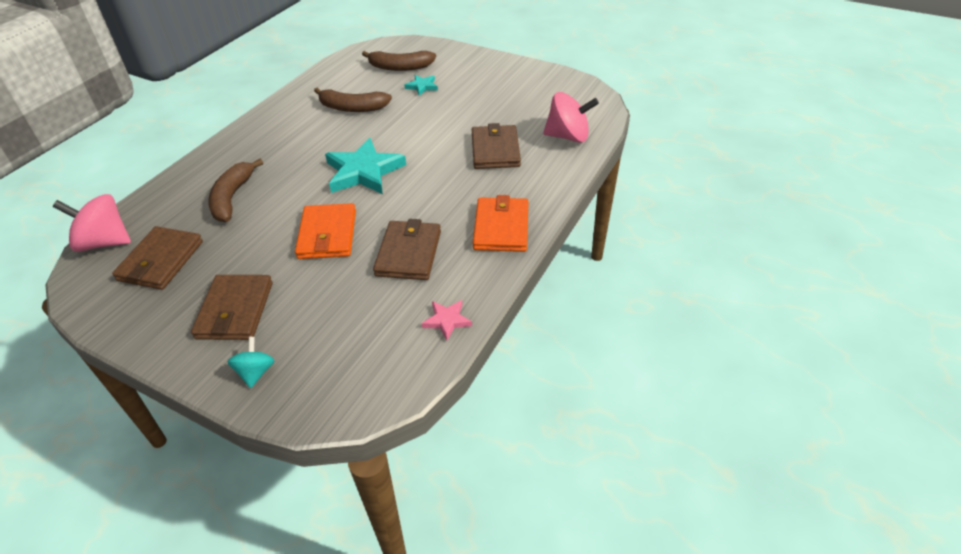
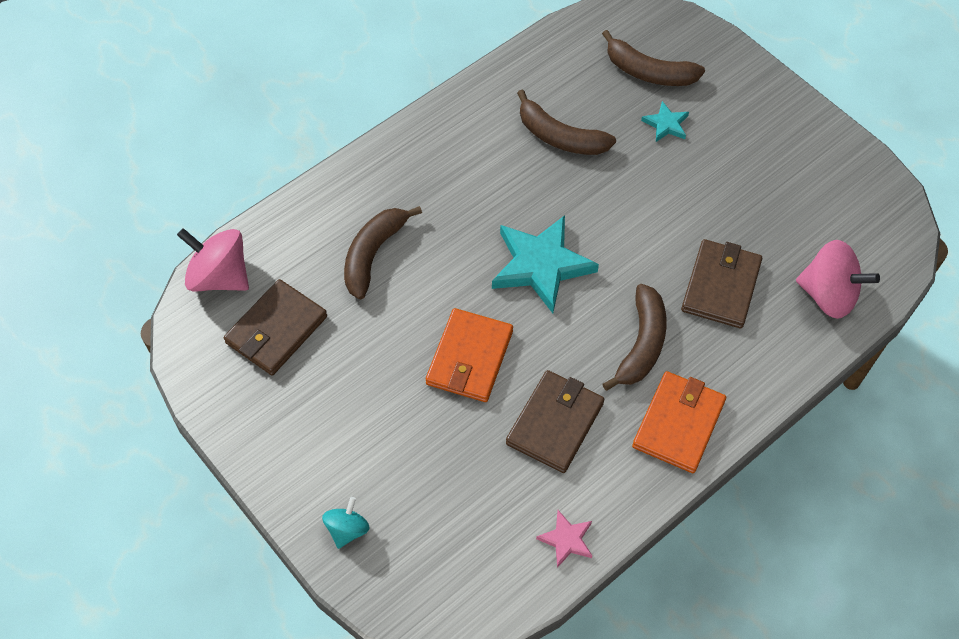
camera: 20 degrees right, 15 degrees up
(235, 310) = (342, 435): brown wallet -> none
(454, 193) = (641, 344): none -> brown banana

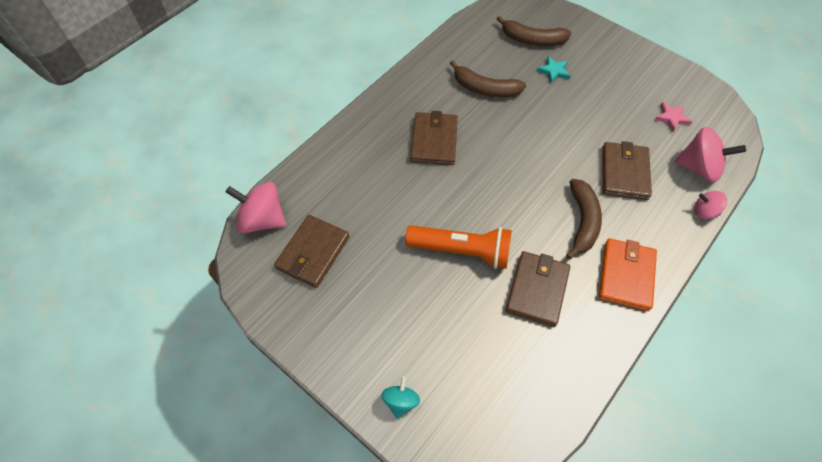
camera: 10 degrees left, 0 degrees up
(373, 254) = (373, 187): brown banana -> none
(469, 358) = (461, 251): orange wallet -> orange flashlight
(470, 202) = (434, 141): none -> brown wallet
(541, 265) = (495, 177): turquoise star -> none
(566, 540) = (571, 379): pink star -> pink star (671, 118)
(814, 356) = (704, 211): none -> pink spinning top

